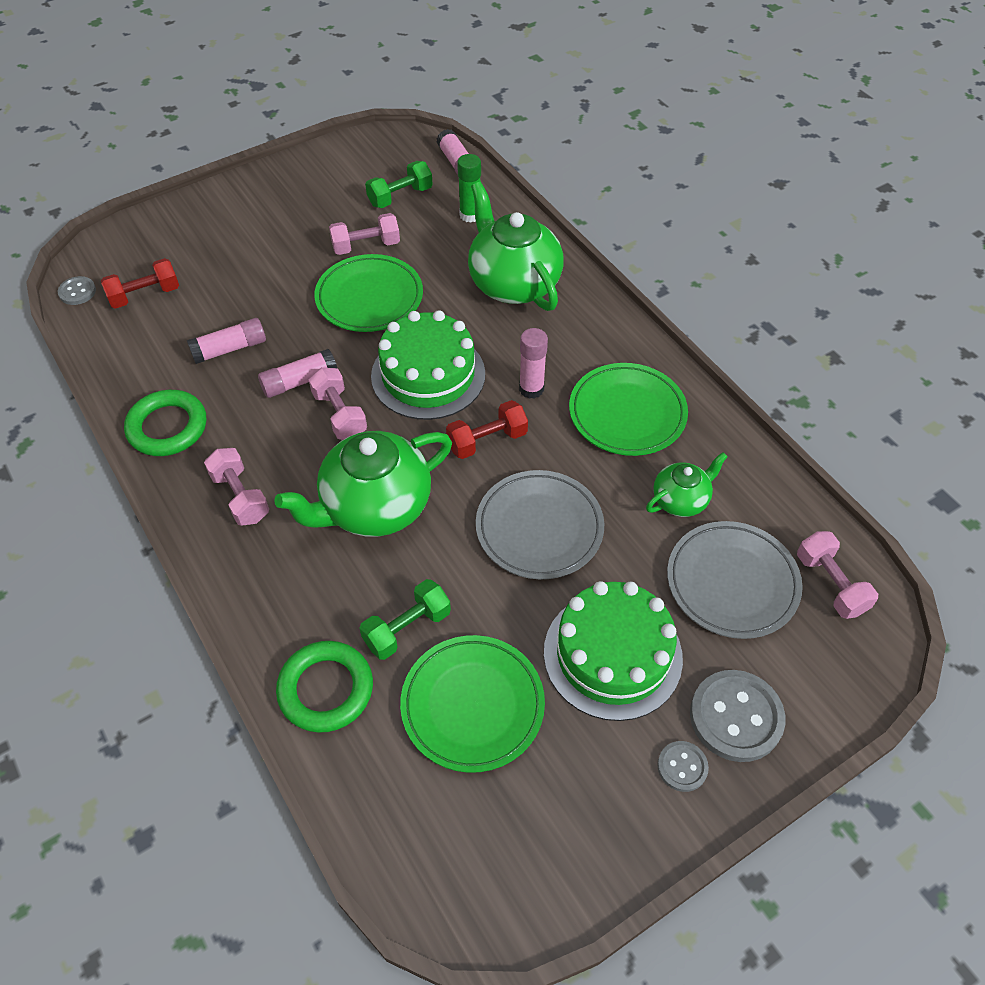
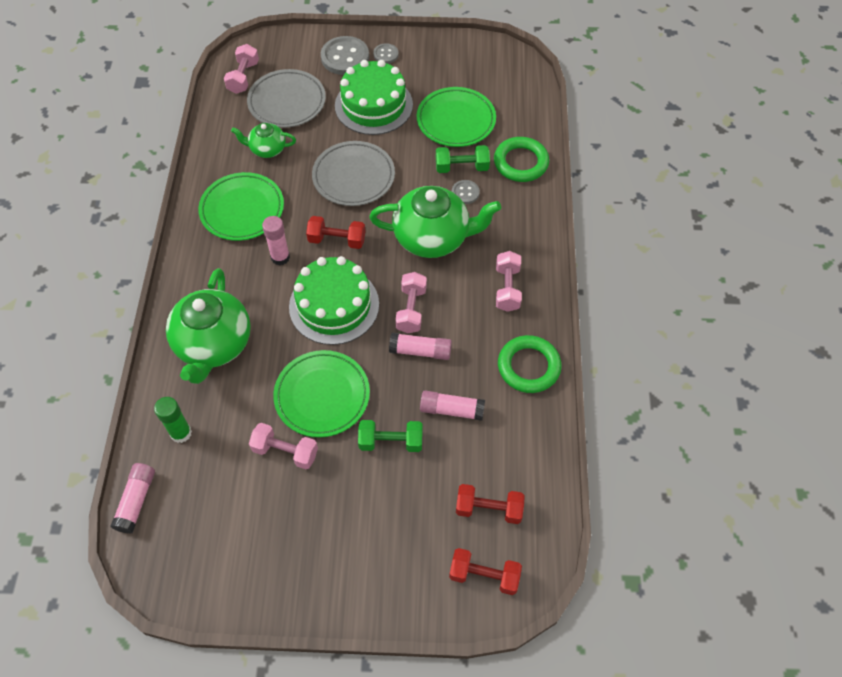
camera: 145 degrees left, 5 degrees up
(77, 292) = (542, 550): grey button -> grey button (465, 193)
(124, 253) = (484, 575): none -> red dumbbell
(400, 196) = (215, 493): green dumbbell -> green dumbbell (391, 442)

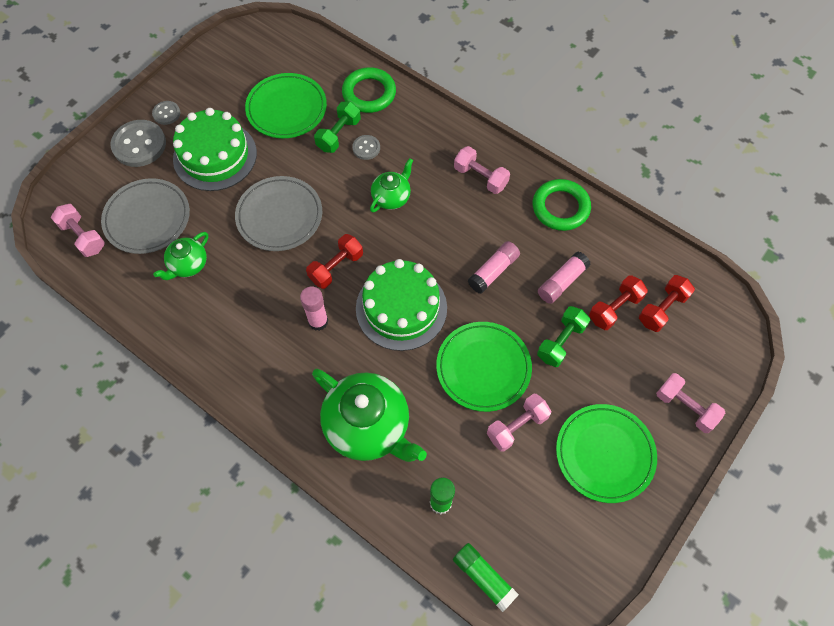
camera: 55 degrees left, 5 degrees up
(136, 501) = (483, 577): pink glue stick -> green glue stick
(242, 209) = (239, 323): green plate -> green plate (604, 454)
(411, 309) = (449, 254): pink dumbbell -> pink dumbbell (685, 407)
(433, 237) = (391, 197): green teapot -> green teapot, size x0.52
(484, 575) = (714, 345): red dumbbell -> red dumbbell (614, 308)

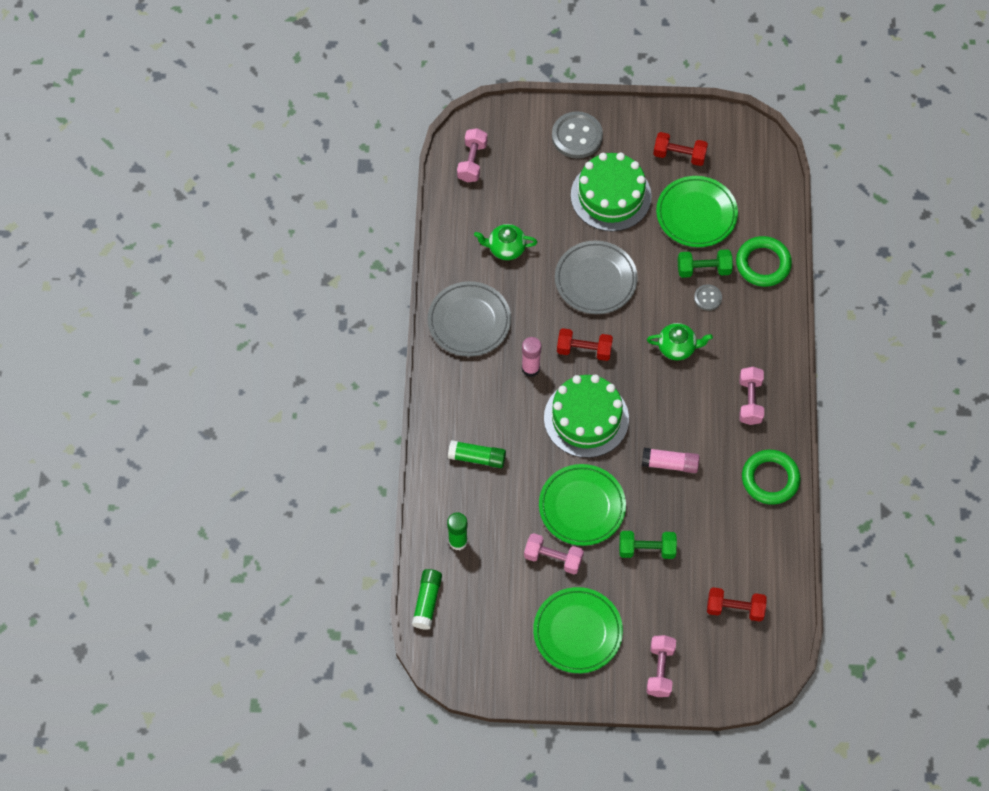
camera: 55 degrees right, 0 degrees up
(147, 218) = (520, 192): grey plate -> grey plate (469, 321)
(166, 113) = (620, 133): grey button -> none
(368, 426) = (477, 457): green teapot -> green glue stick
(562, 282) = (700, 520): pink glue stick -> none
(614, 308) = (707, 572): red dumbbell -> red dumbbell (679, 155)

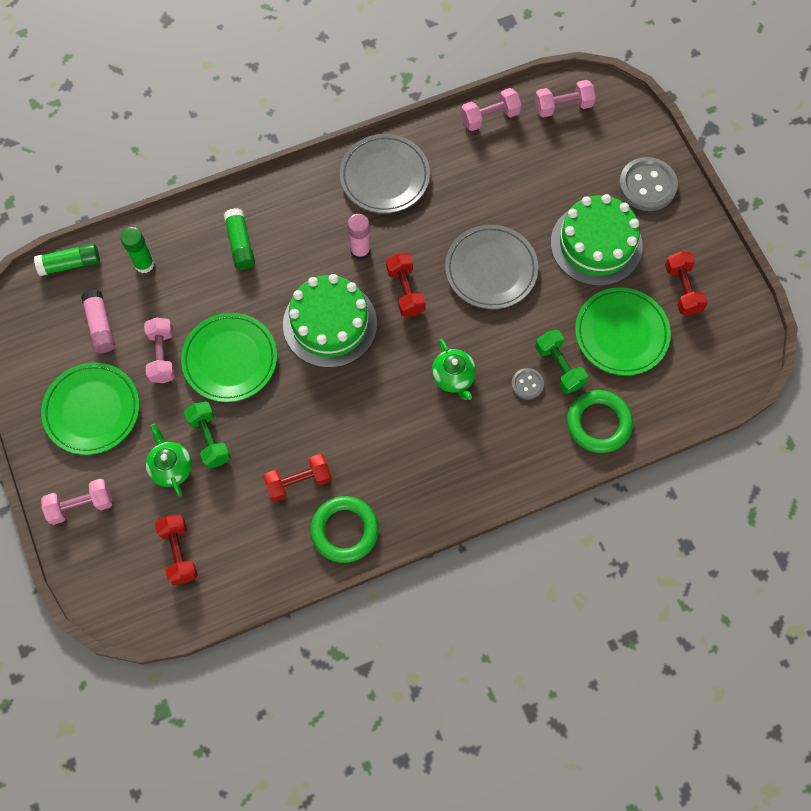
camera: 65 degrees right, 5 degrees up
(506, 248) = (482, 175): green teapot -> green teapot (171, 467)
(670, 464) = (316, 423): pink glue stick -> pink glue stick (100, 326)
(714, 496) = (298, 481): none -> red dumbbell
(750, 401) = (427, 474): pink dumbbell -> pink dumbbell (490, 117)

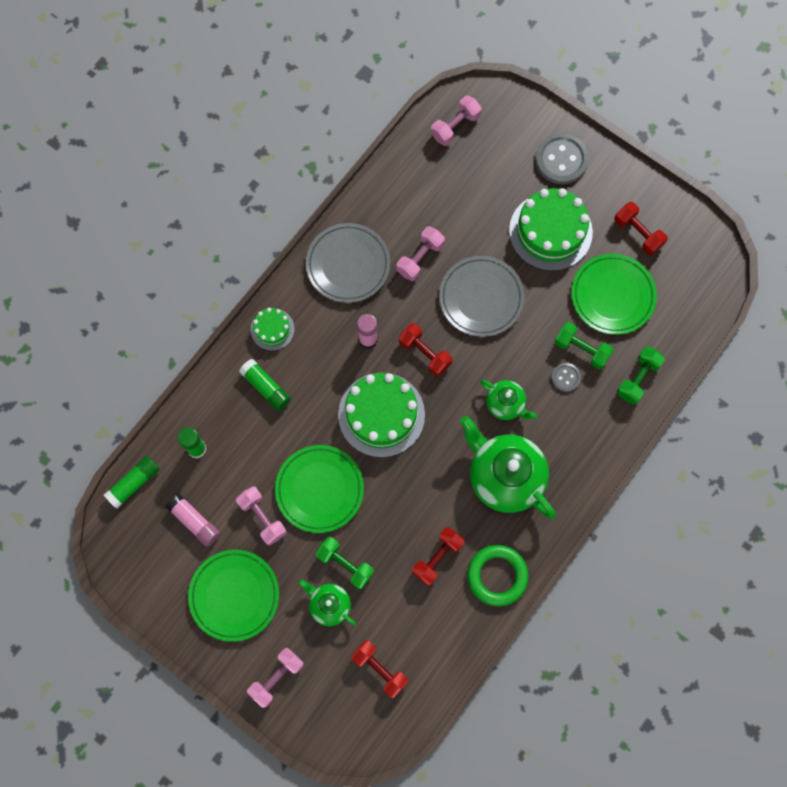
camera: 30 degrees left, 5 degrees up
(279, 197) = (272, 329): none -> green cake
(410, 443) = (504, 476): none -> green teapot
(490, 117) = (402, 167): pink dumbbell -> pink dumbbell (420, 258)
(598, 423) = (638, 378): green ring -> green dumbbell

